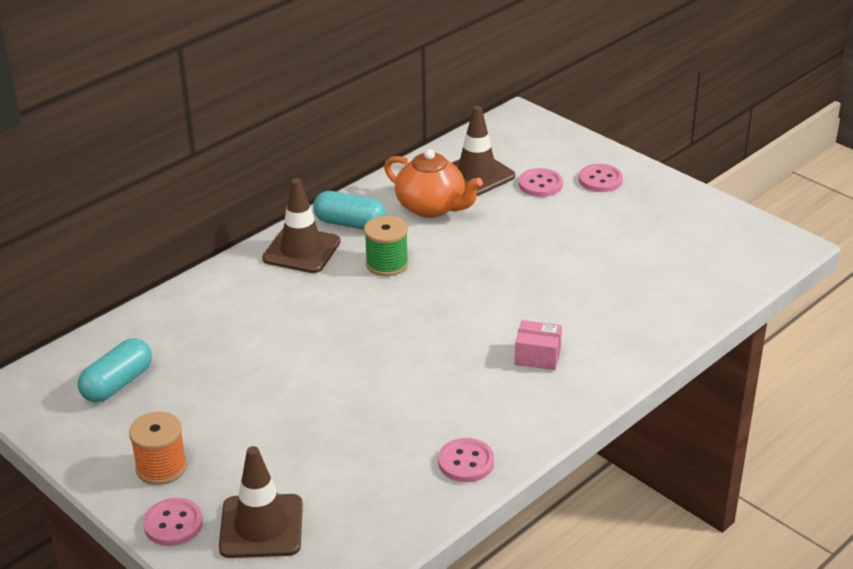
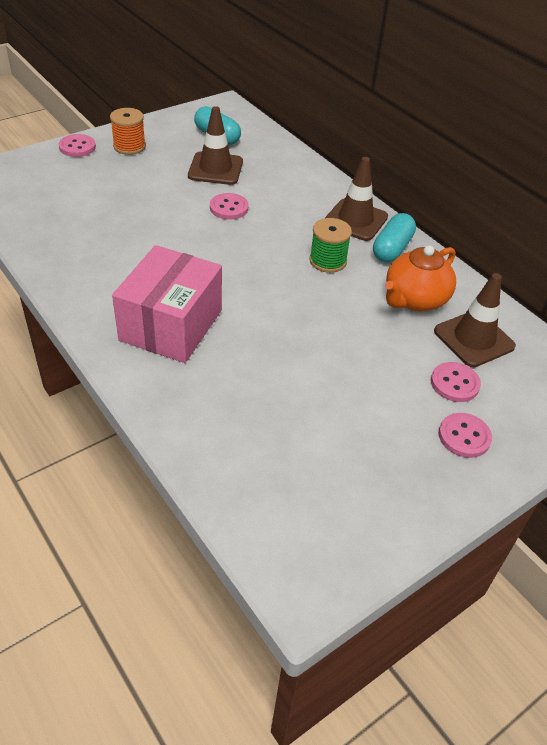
camera: 95 degrees right, 10 degrees up
(261, 526) = (55, 175): brown traffic cone -> brown traffic cone (215, 169)
(466, 462) = (64, 264): pink button -> pink button (229, 208)
(537, 356) = (171, 325): pink box -> pink box, size x2.26

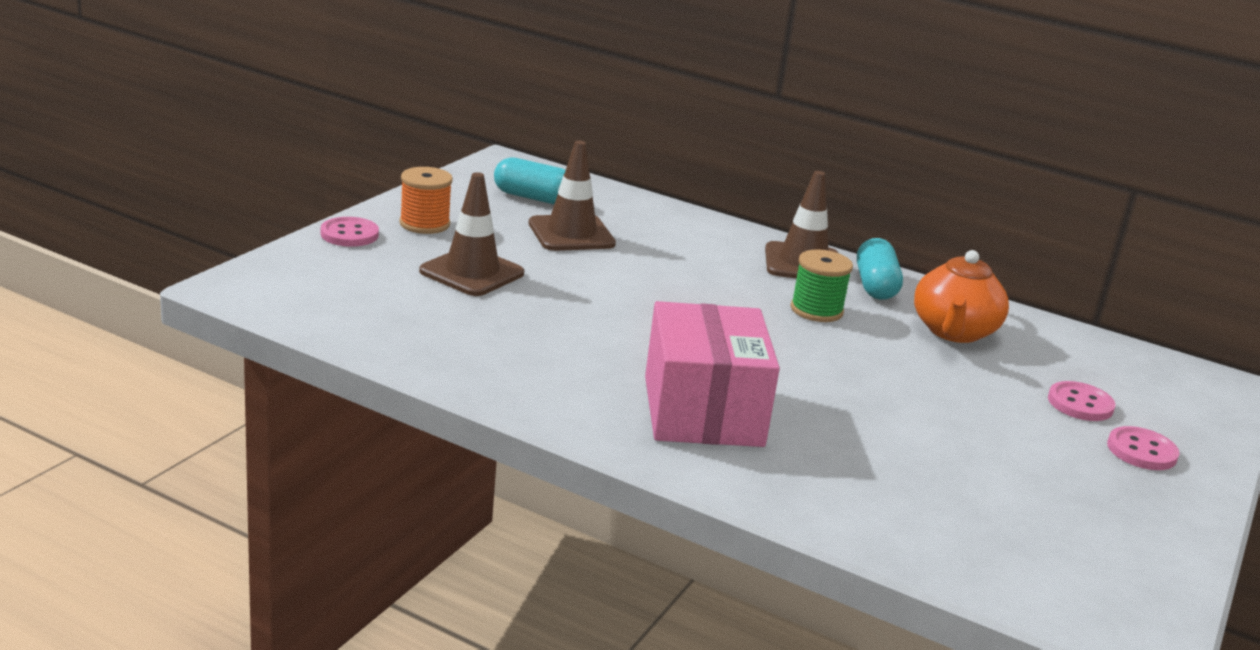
camera: 25 degrees left, 20 degrees down
(229, 208) = (635, 274): pink button -> none
(474, 339) = (1054, 358): brown traffic cone -> brown traffic cone (472, 272)

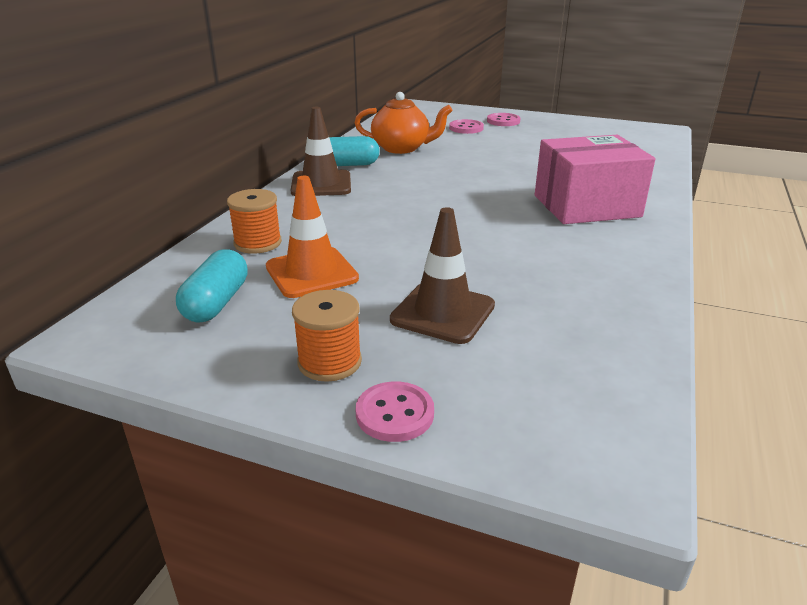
camera: 95 degrees left, 5 degrees up
(571, 234) = (311, 273): brown traffic cone -> orange traffic cone
(643, 220) = (258, 243): none -> orange spool
(816, 310) = (402, 179): green spool -> none

